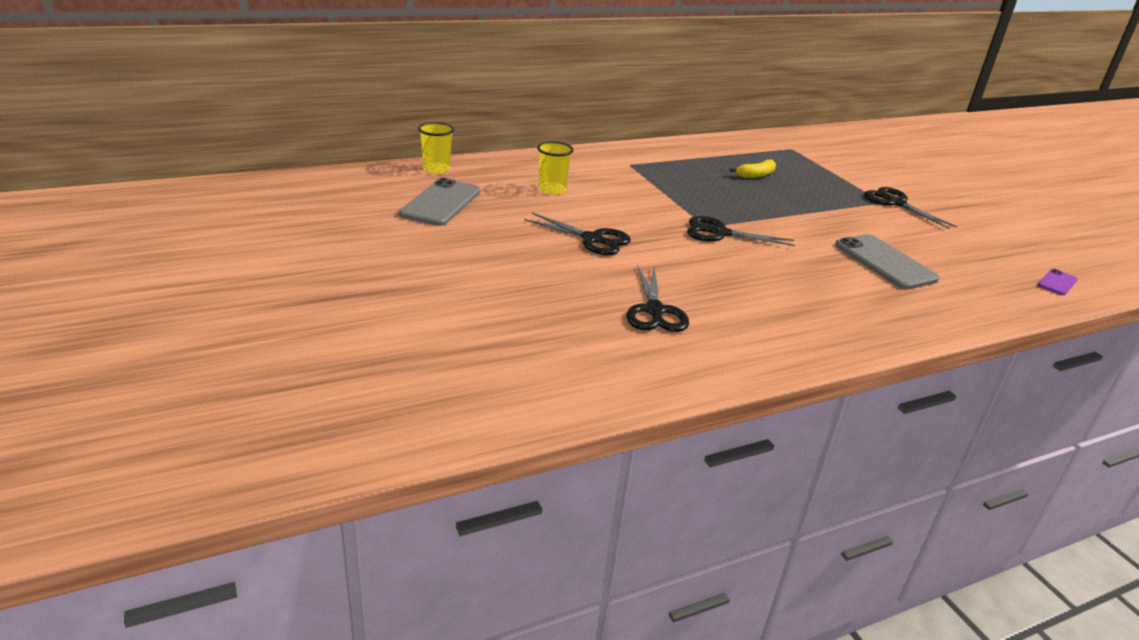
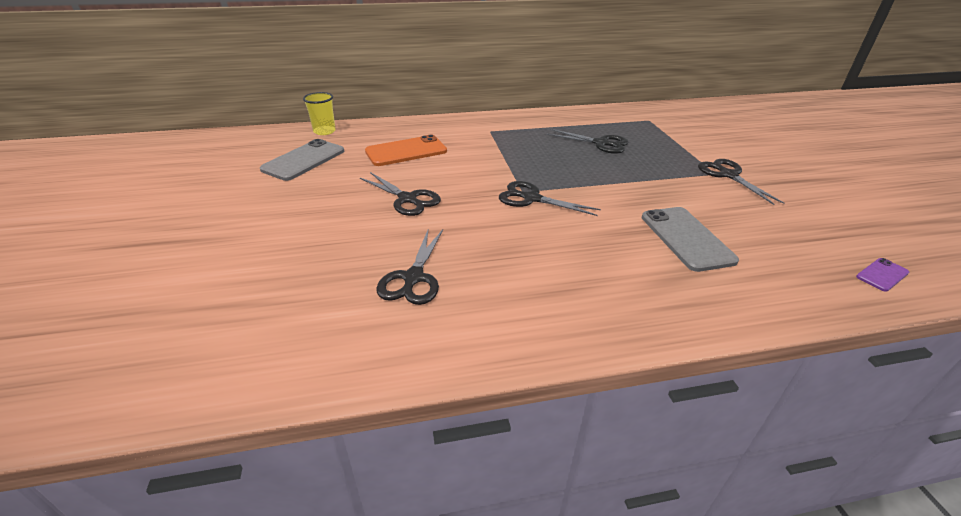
camera: 15 degrees right, 5 degrees up
(552, 189) = (406, 151): yellow cup -> orange phone
(756, 175) = (600, 143): yellow banana -> black scissors

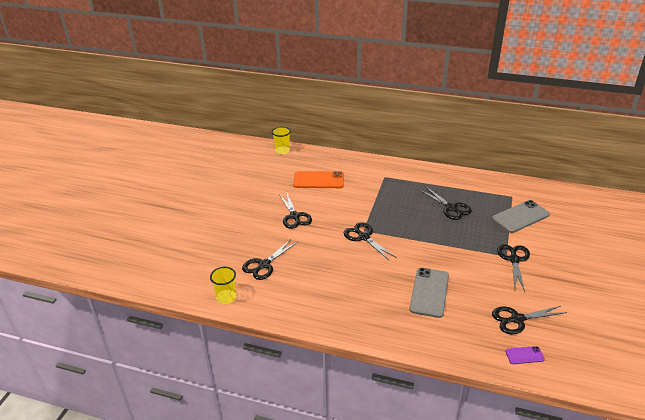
camera: 30 degrees right, 0 degrees up
(304, 160) = (258, 172): grey phone -> grey phone (520, 217)
(384, 357) = (226, 297): none -> yellow cup
(816, 235) = (517, 319): none -> black scissors

